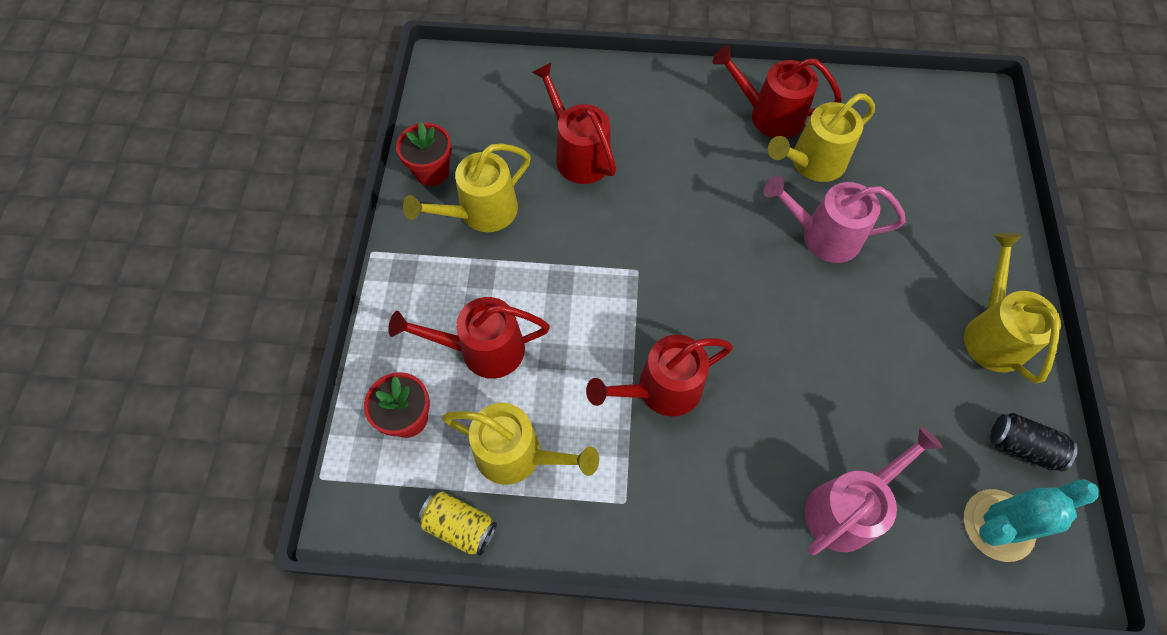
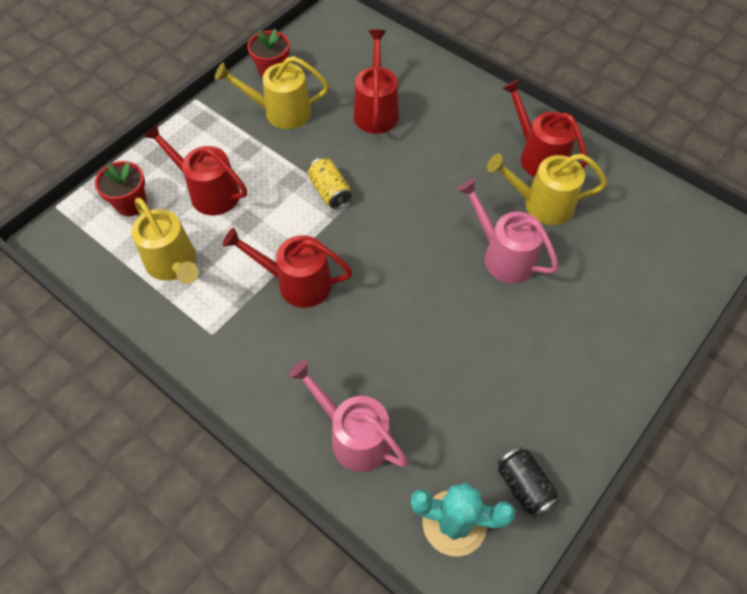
camera: 35 degrees right, 5 degrees down
(460, 526) = (105, 282): yellow can -> yellow can (330, 191)
(847, 508) = (353, 436): pink watering can -> pink watering can turned 135 degrees counterclockwise
(992, 333) = (576, 397): yellow watering can -> none

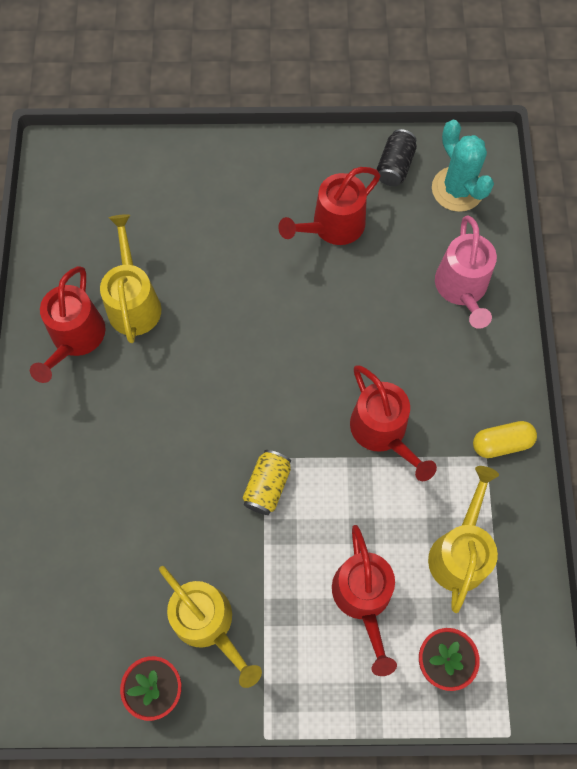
camera: 130 degrees left, 10 degrees up
(209, 352) = (501, 443): none -> yellow capsule
(376, 110) = (129, 528): red watering can -> red watering can (332, 227)
(503, 255) = (215, 296): pink watering can -> none
(541, 204) = (134, 302): yellow watering can -> yellow watering can turned 150 degrees counterclockwise

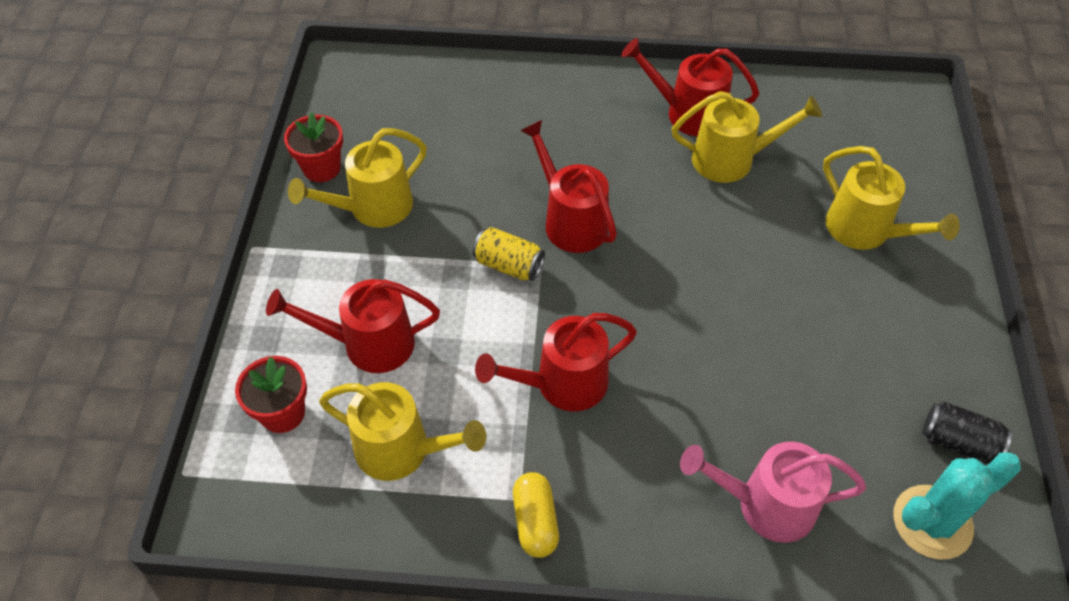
camera: 95 degrees right, 15 degrees down
(210, 205) = (866, 231): none -> yellow watering can
(332, 227) = (849, 356): red watering can -> red watering can (570, 220)

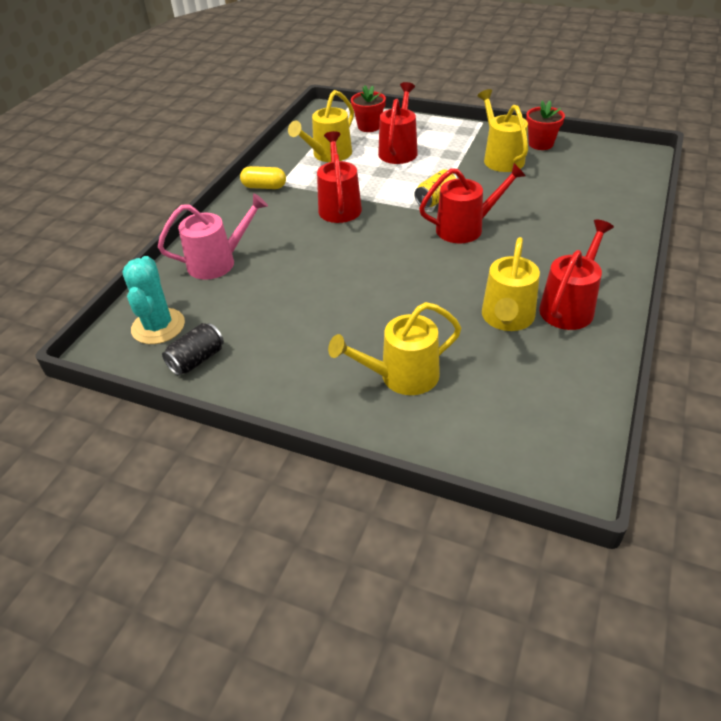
camera: 110 degrees right, 10 degrees down
(765, 504) = (218, 262): pink watering can -> pink watering can turned 45 degrees clockwise

